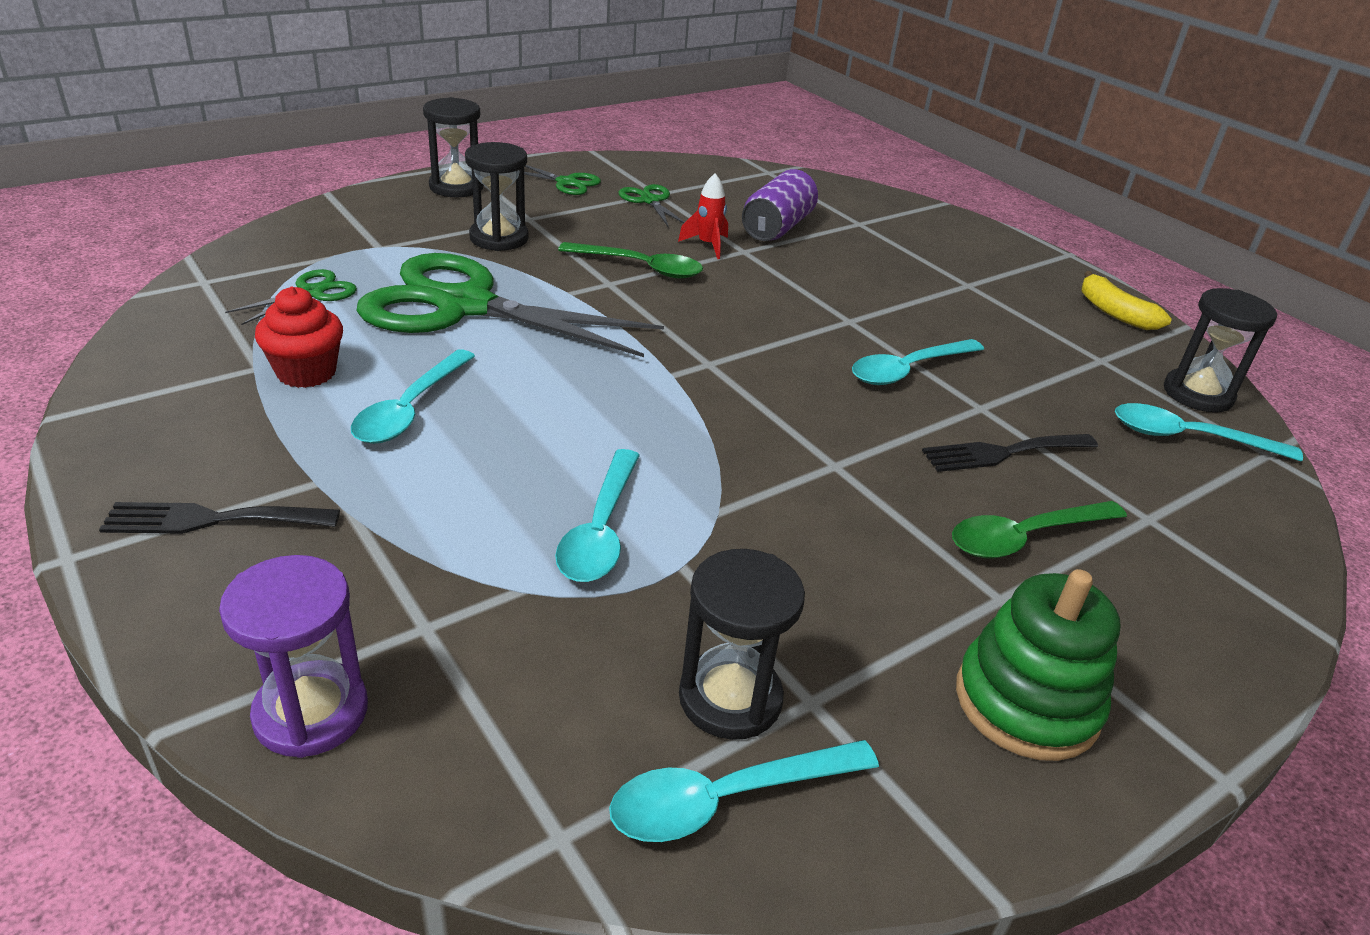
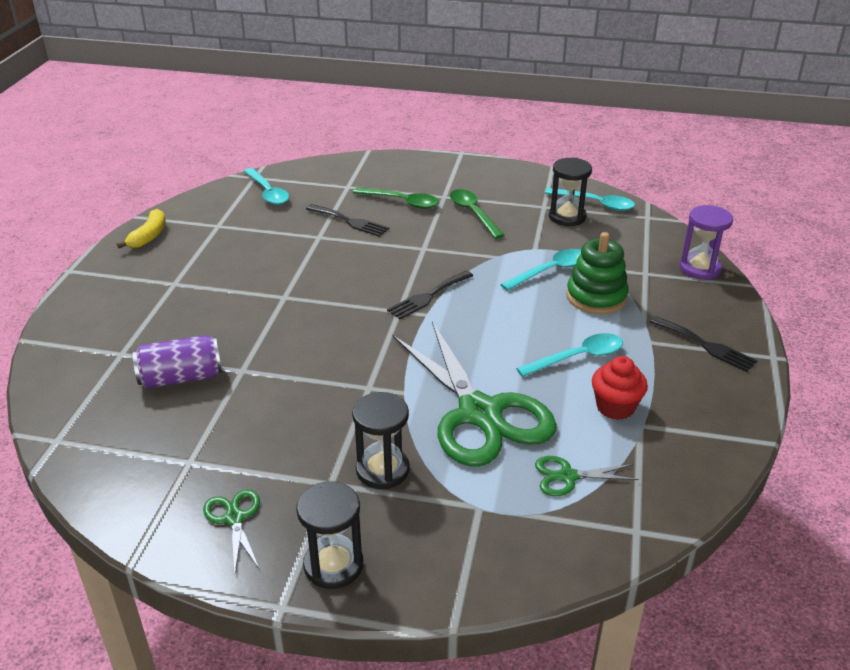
camera: 130 degrees left, 0 degrees up
(641, 267) = (330, 389): green spoon -> green spoon (473, 213)
(650, 201) = (211, 454): green scissors -> none
(706, 396) = (428, 296): none -> black fork
(707, 245) = (255, 386): red rocket -> none
(908, 370) = (313, 263): turquoise spoon -> none
(1026, 702) = (483, 180): green stacking toy -> green stacking toy (596, 297)
(1197, 394) = (219, 199): black hourglass -> none

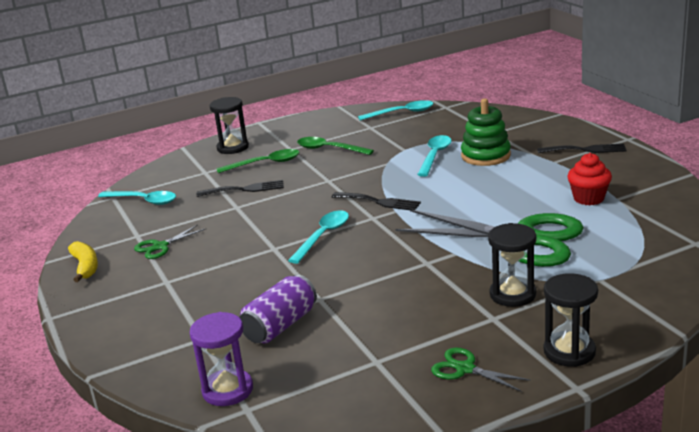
camera: 35 degrees left, 10 degrees down
(428, 296) = (379, 202): black fork -> black fork turned 75 degrees counterclockwise
(567, 217) = (396, 126): black hourglass -> black hourglass (233, 148)
(568, 476) = (620, 240): green scissors -> green scissors (160, 246)
(578, 357) = (527, 187): turquoise spoon -> turquoise spoon (323, 236)
(700, 268) = (520, 118): purple hourglass -> purple hourglass (227, 390)

